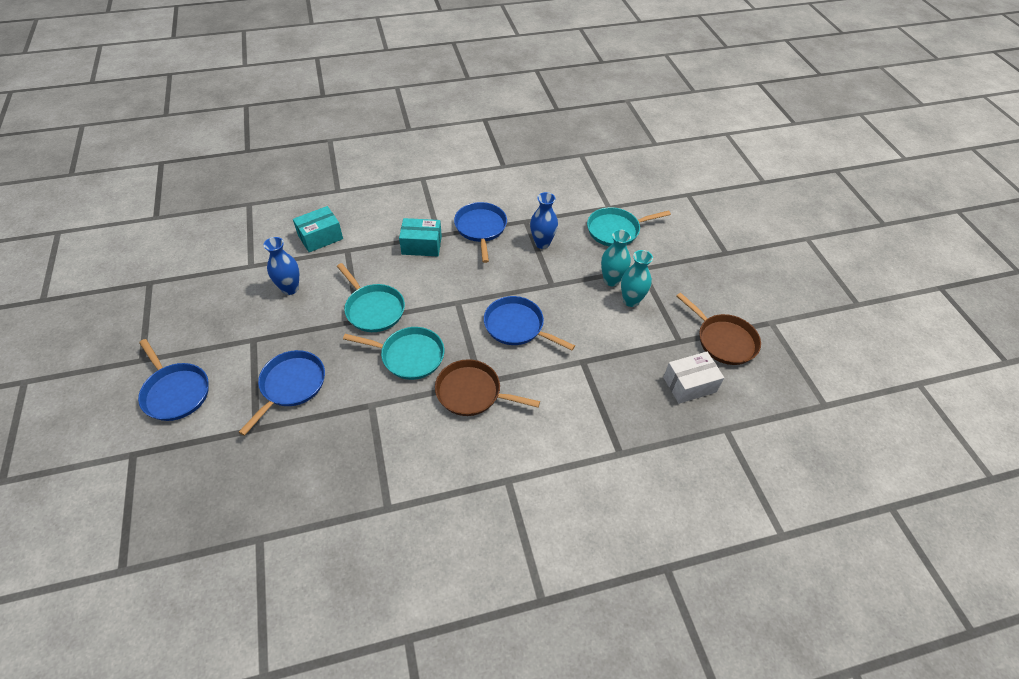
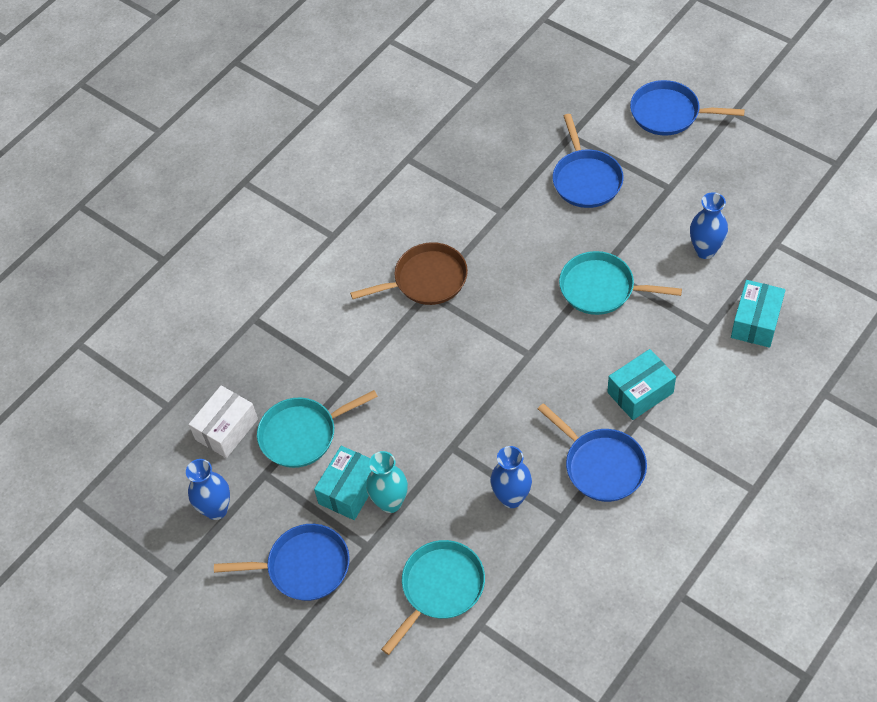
camera: 150 degrees right, 5 degrees up
(409, 356) = (516, 271): turquoise pan -> turquoise pan (302, 434)
(516, 326) = (445, 371): blue pan -> blue pan (304, 566)
(631, 300) = (349, 490): turquoise vase -> turquoise box
(724, 340) = (216, 509): brown pan -> blue vase

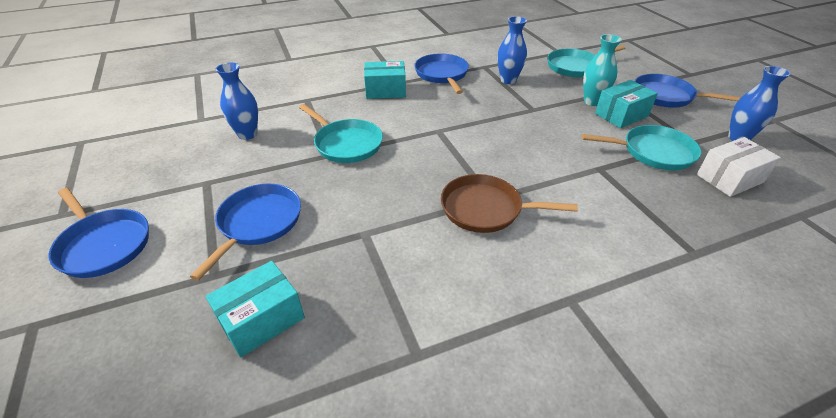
camera: 155 degrees left, 15 degrees down
(755, 322) = (276, 92): turquoise box -> turquoise box (262, 319)

